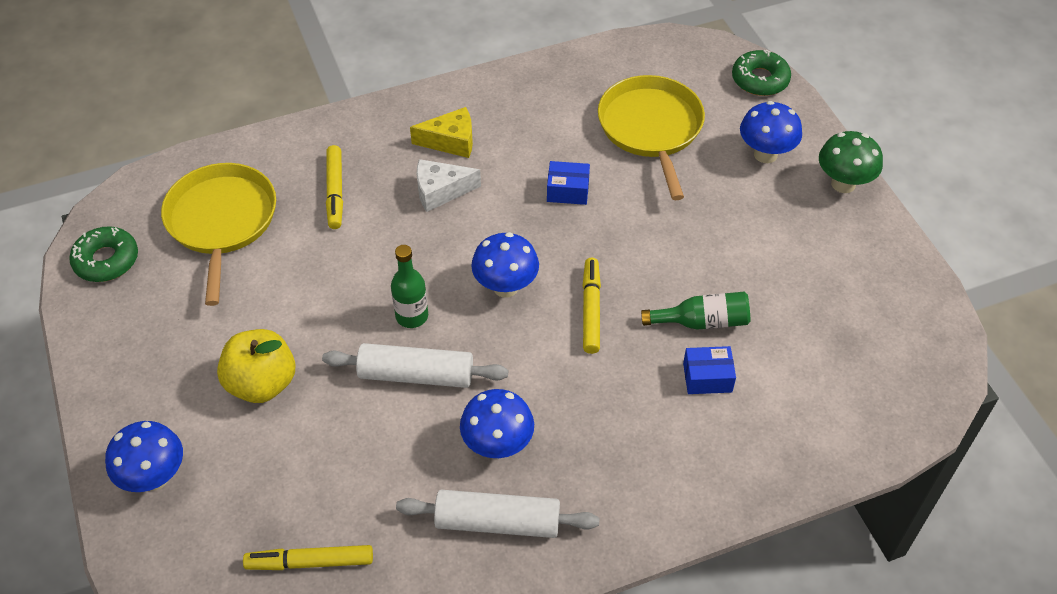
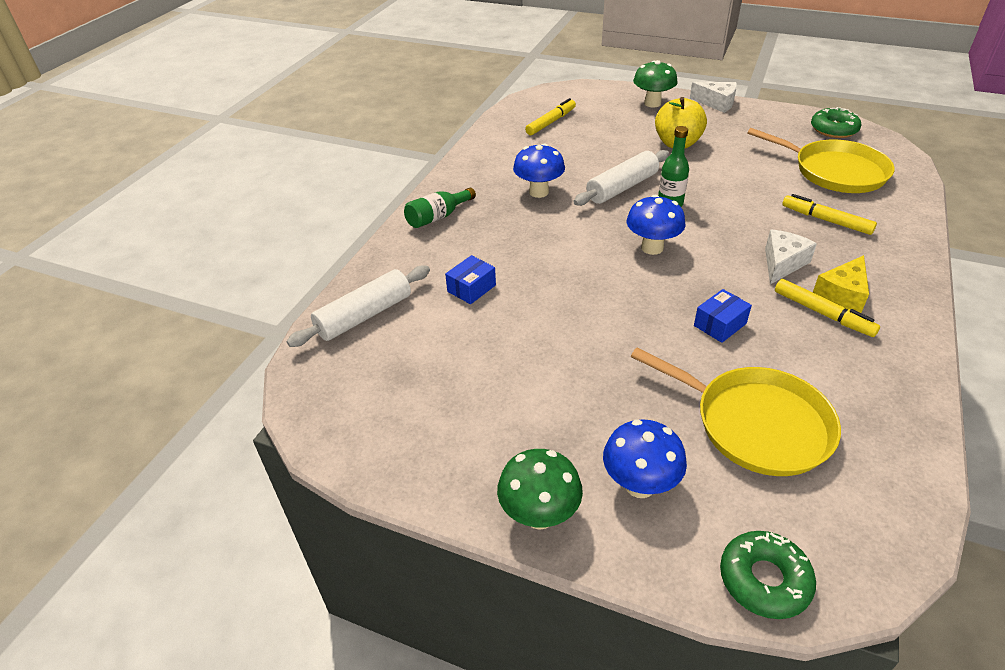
camera: 135 degrees right, 10 degrees down
(102, 405) = (717, 103): none -> white cheese
(154, 477) = (652, 103): blue mushroom -> green mushroom
(498, 522) = (496, 173): white rolling pin -> white rolling pin (364, 316)
(591, 310) = (588, 272): yellow marker -> yellow marker (823, 313)
(702, 322) = (514, 314): green bottle -> green bottle (438, 217)

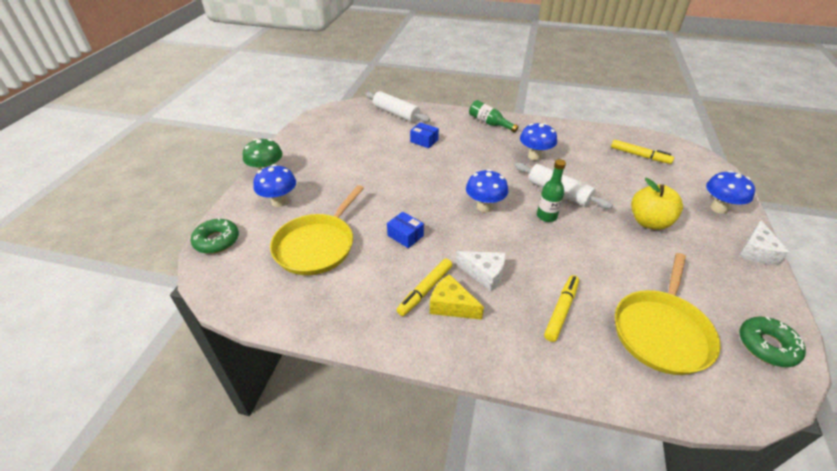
camera: 80 degrees right, 0 degrees up
(652, 103) = (719, 208): green mushroom -> blue mushroom

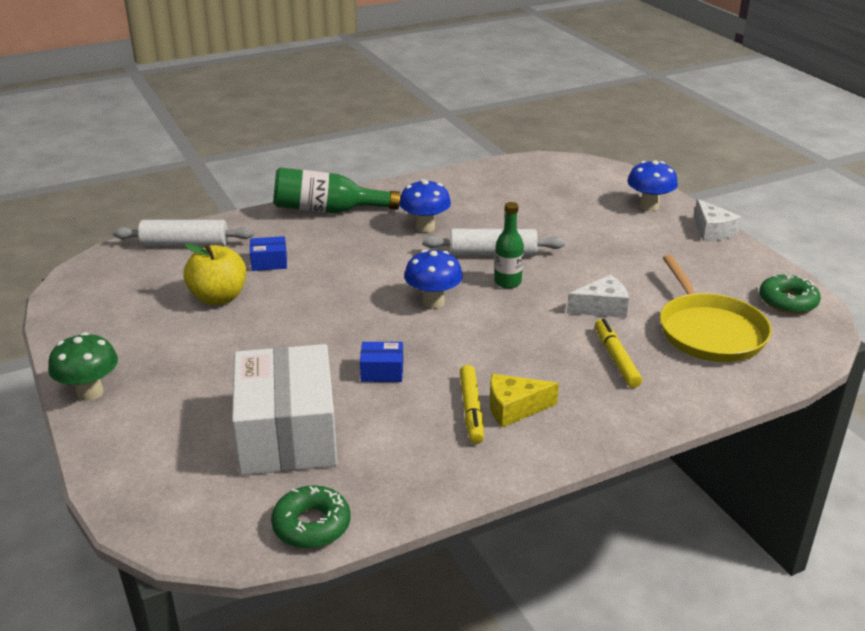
camera: 40 degrees left, 10 degrees down
(217, 241) = (135, 500): green donut -> green donut (311, 525)
(279, 202) = (163, 415): blue mushroom -> none
(317, 245) = (287, 434): yellow pan -> white box
(484, 274) = (511, 364): white cheese -> white cheese (602, 307)
(489, 123) = (328, 211): green bottle -> green bottle, size x1.61
(640, 155) = (530, 184): yellow marker -> none
(649, 222) = (605, 245): yellow apple -> yellow apple (218, 298)

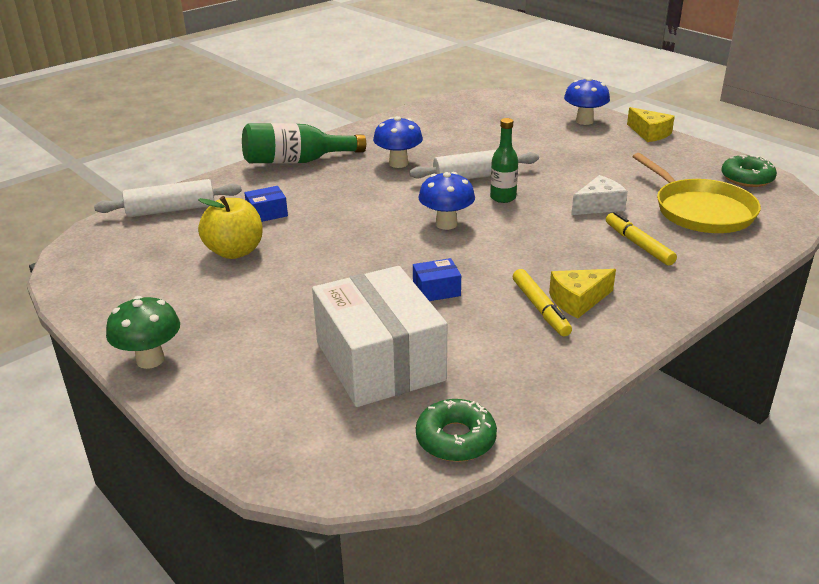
camera: 15 degrees left, 0 degrees up
(712, 231) = (649, 133): white cheese -> yellow cheese

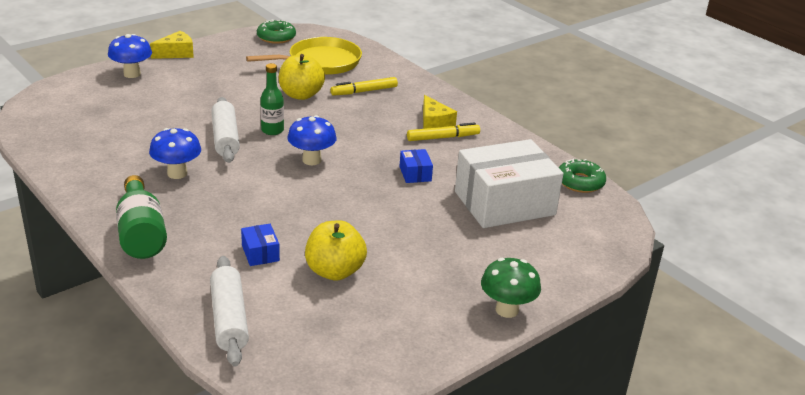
camera: 90 degrees left, 0 degrees up
(599, 206) = (301, 95): white cheese -> yellow apple

